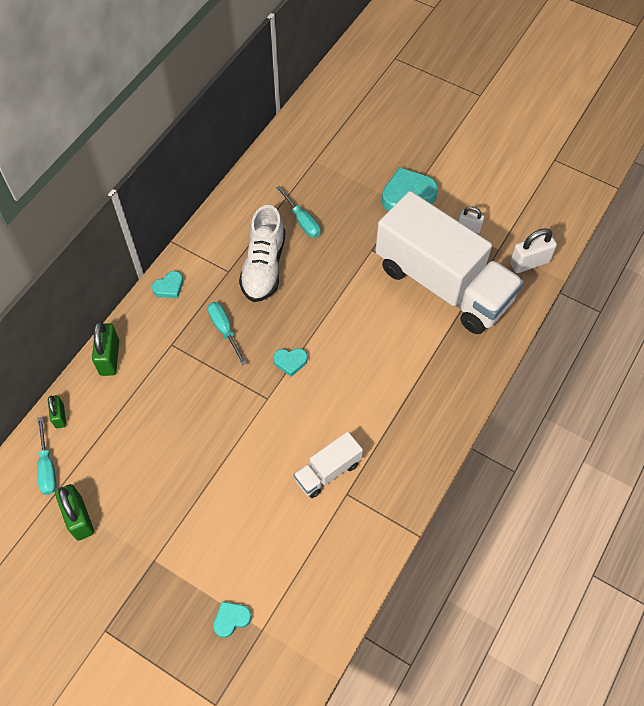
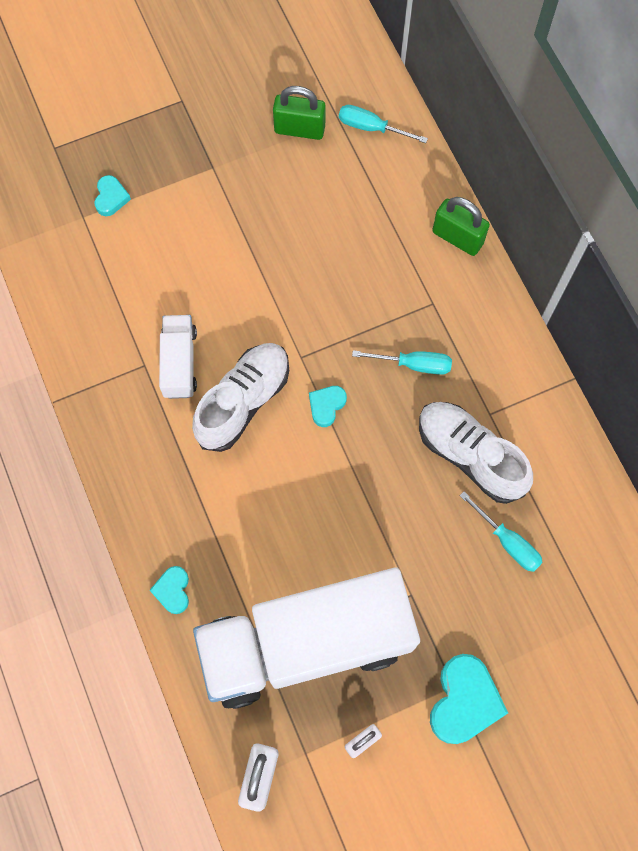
camera: 125 degrees right, 10 degrees up
(60, 416) = (420, 162): green padlock -> none
(169, 287) = (509, 341): turquoise heart -> turquoise heart (173, 590)
(302, 221) = (507, 542): turquoise screwdriver -> turquoise screwdriver turned 135 degrees counterclockwise
(325, 412) = (243, 402): none -> white shoe

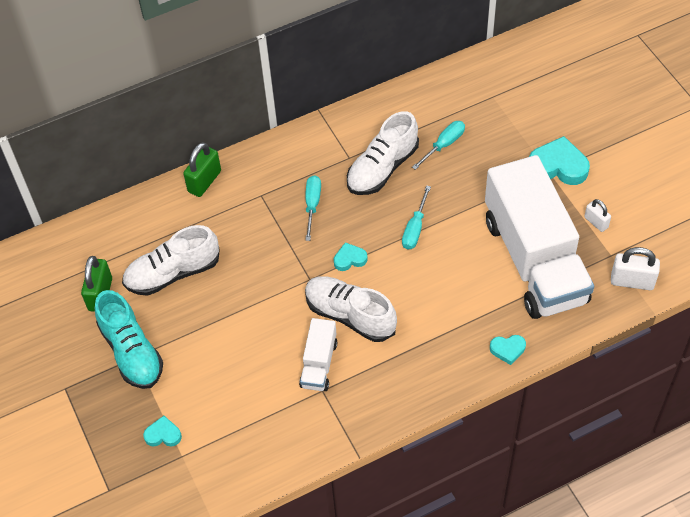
camera: 90 degrees left, 15 degrees down
(179, 363) = (319, 364): white truck -> white truck turned 75 degrees counterclockwise
(220, 164) = (131, 351): none -> turquoise shoe
(322, 204) = (173, 273): none -> white shoe
(326, 406) = (350, 259): turquoise heart -> turquoise heart turned 135 degrees clockwise
(371, 128) = (102, 243): turquoise screwdriver -> turquoise screwdriver (415, 228)

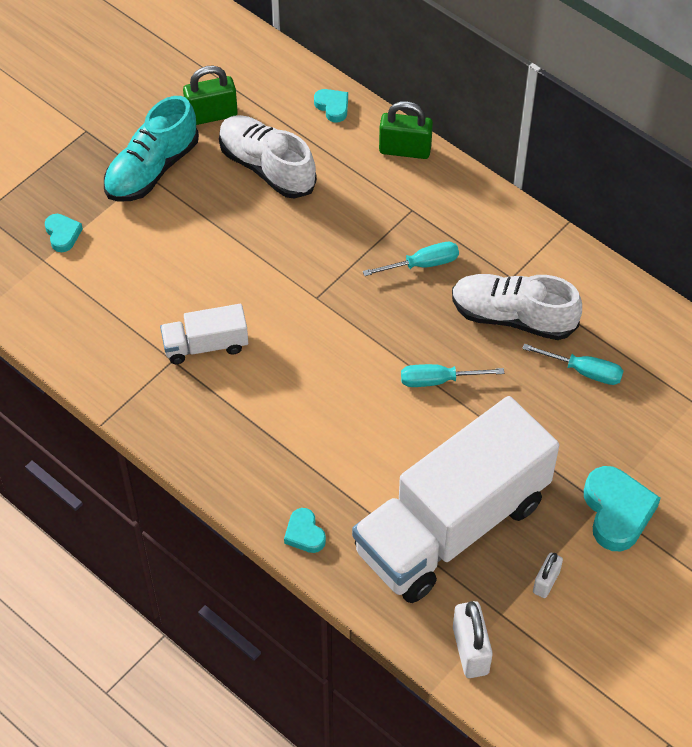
camera: 65 degrees right, 0 degrees up
(350, 259) = (362, 327): turquoise heart -> turquoise heart (332, 107)
(350, 315) = (283, 354): white shoe -> none

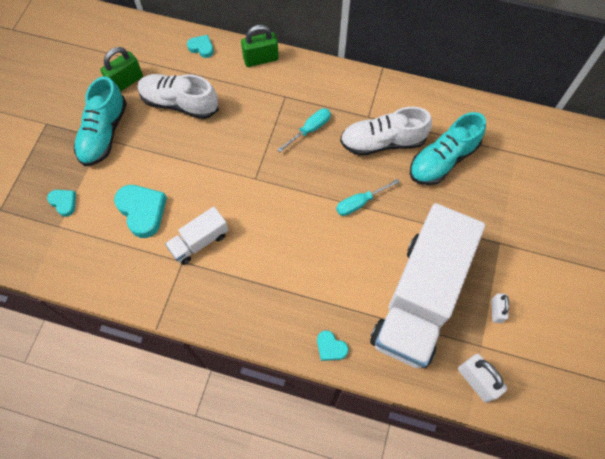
camera: 25 degrees left, 10 degrees up
(584, 371) = (443, 160): turquoise screwdriver -> turquoise shoe
(617, 512) = (511, 244): turquoise heart -> turquoise heart (142, 211)

